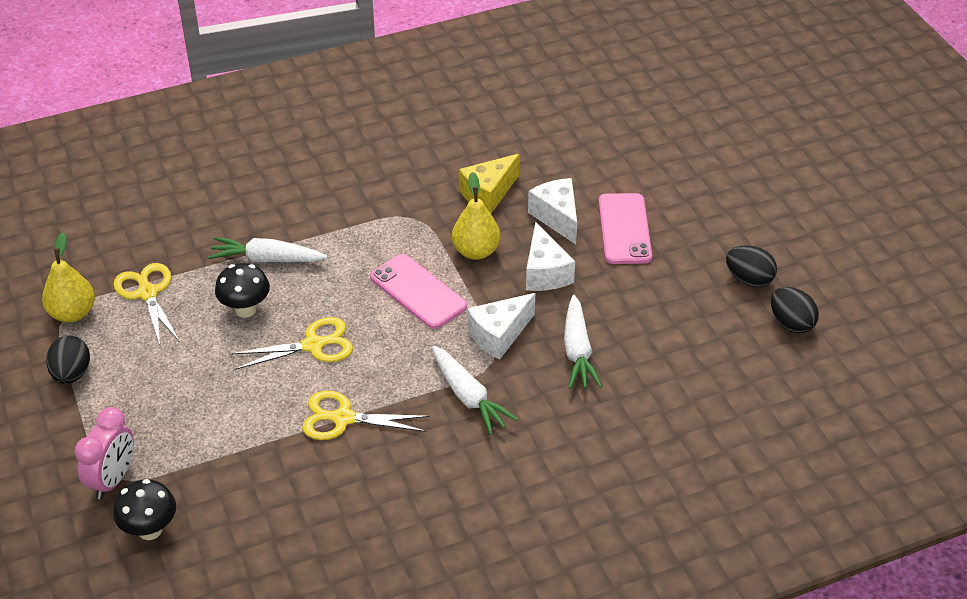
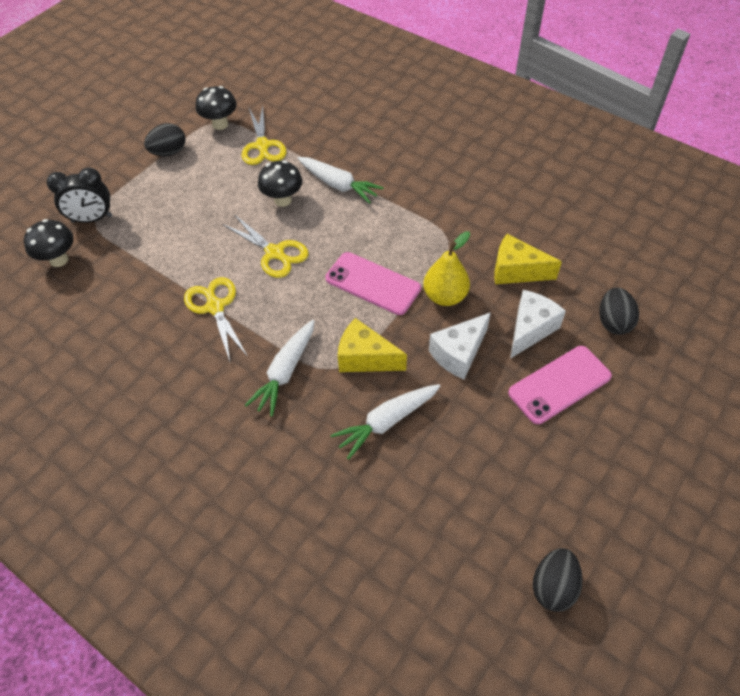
camera: 60 degrees right, 10 degrees up
(72, 313) = (220, 124): yellow pear -> black mushroom
(113, 479) = (92, 219): pink clock -> black clock
(147, 292) = (262, 146): yellow scissors -> yellow scissors turned 135 degrees clockwise
(267, 259) = (338, 185): white carrot -> white carrot turned 150 degrees clockwise
(418, 292) = (372, 283): pink phone -> pink phone turned 75 degrees counterclockwise
(499, 335) = (365, 358): white cheese -> yellow cheese
(749, 279) = (581, 519): black egg -> black egg (613, 322)

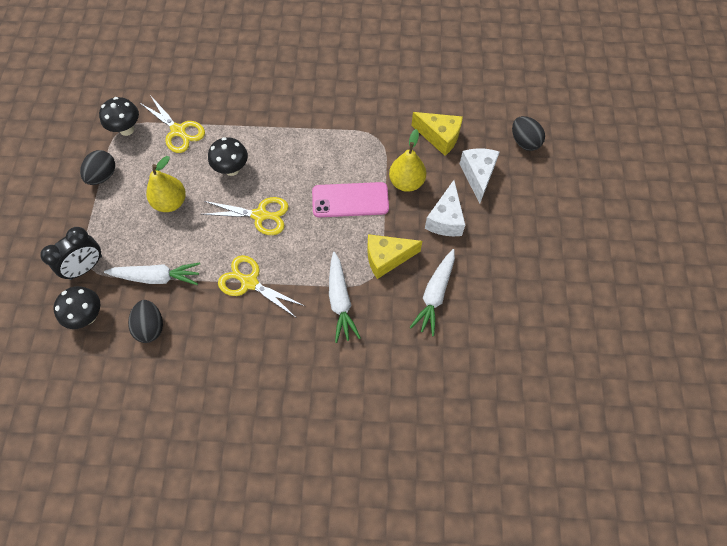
camera: 35 degrees left, 10 degrees up
(205, 201) = (170, 202): none -> yellow pear
(338, 185) = (265, 134): white carrot -> white carrot (157, 277)
(516, 271) = (439, 137): yellow cheese -> yellow cheese turned 135 degrees counterclockwise
(553, 586) = (605, 337): black egg -> black egg (150, 327)
(559, 384) = (521, 204): pink phone -> none

